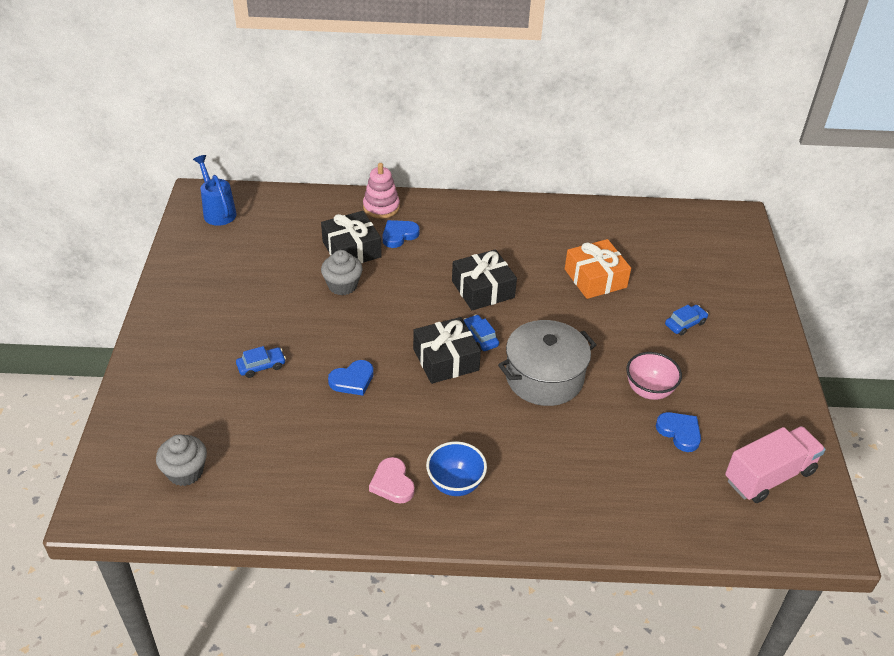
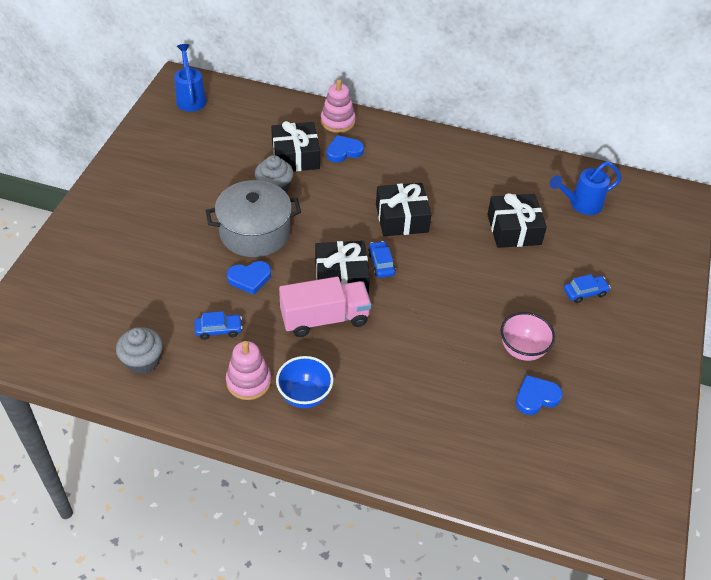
camera: 15 degrees right, 5 degrees up
(185, 472) = (75, 328): grey cupcake -> grey cupcake (143, 361)
(261, 366) = (175, 248): blue car -> blue car (219, 330)
(392, 483) = (248, 381): pink heart -> pink stacking toy
(544, 377) = (426, 314): grey pot -> grey pot (255, 232)
(595, 278) = (514, 229): orange gift -> black gift
(648, 242) = (581, 204): none -> blue watering can
(679, 432) = (536, 397): blue heart -> blue heart turned 90 degrees counterclockwise
(769, 476) = (608, 460): pink truck -> pink truck (324, 318)

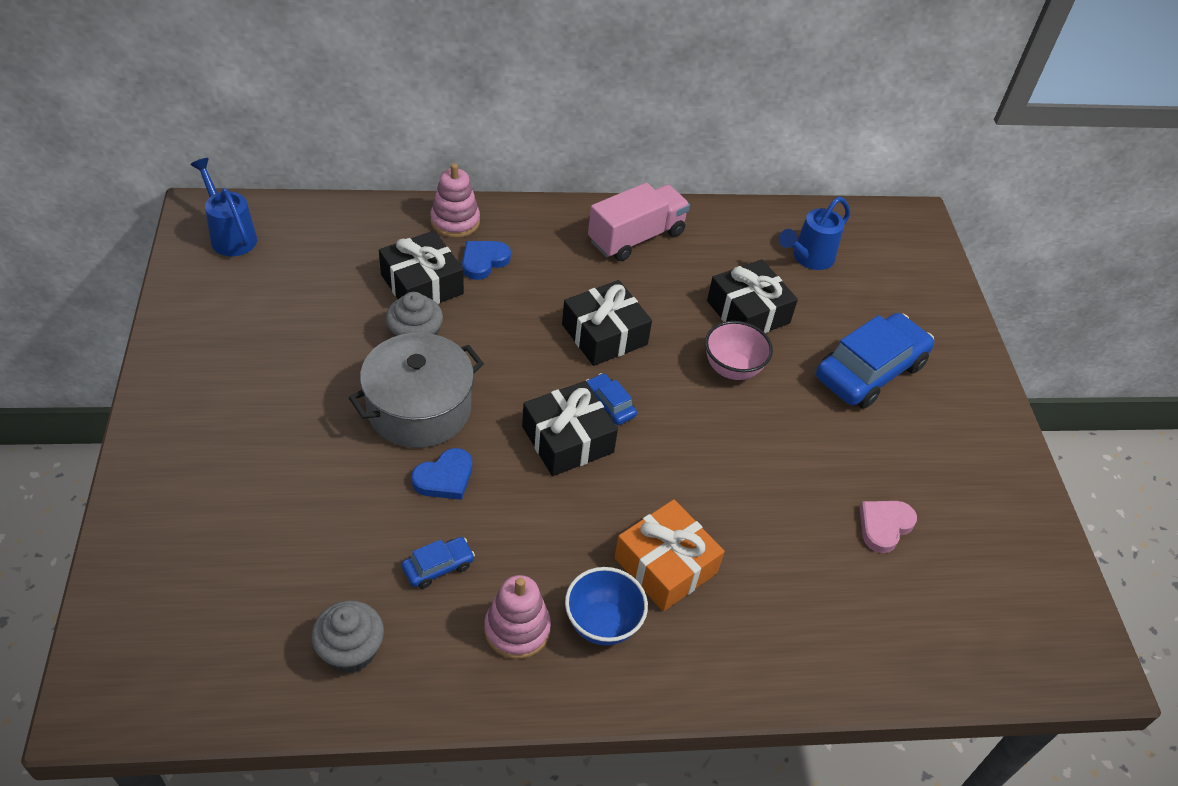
camera: 25 degrees left, 0 degrees up
(324, 318) = (574, 504): pink truck -> pink truck (636, 237)
(365, 374) = (665, 565): none -> orange gift
(522, 350) = (837, 469): pink bowl -> pink bowl (732, 369)
(536, 397) = (884, 526): blue heart -> pink heart
(585, 292) = (870, 371): blue car -> blue car, size x2.21

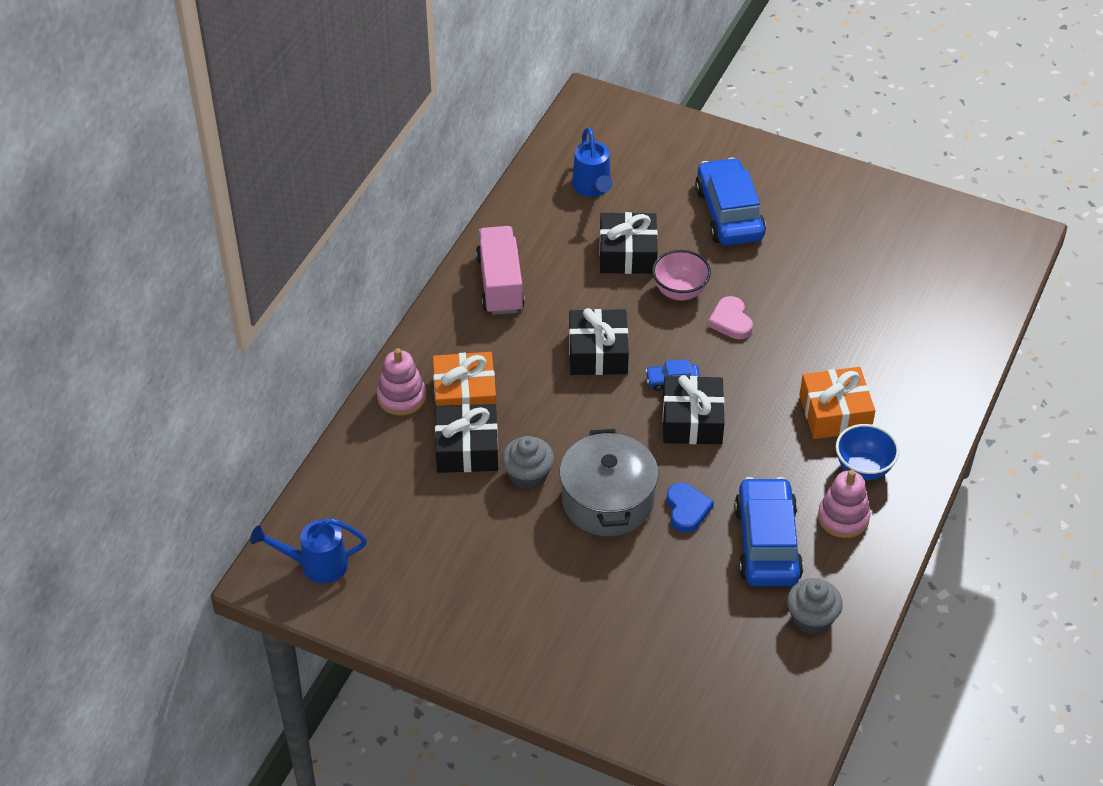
camera: 55 degrees left, 0 degrees up
(438, 567) = (767, 543): blue car -> blue car, size x2.21
(483, 261) = (465, 396): blue heart -> orange gift
(884, 526) = (867, 279): pink heart -> pink heart (731, 321)

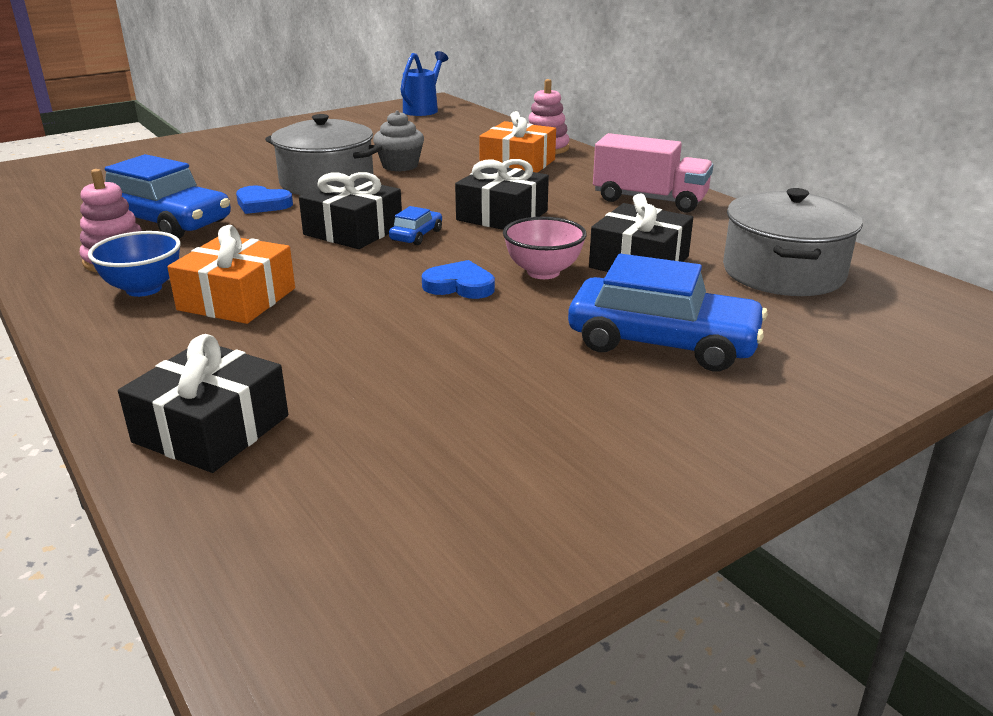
camera: 120 degrees right, 20 degrees down
(467, 448) = (459, 155): black gift -> black gift (211, 429)
(593, 188) = (783, 272): blue watering can -> grey pot
(731, 321) = (459, 286): pink heart -> blue heart
(811, 618) = (65, 217): grey cupcake -> none

